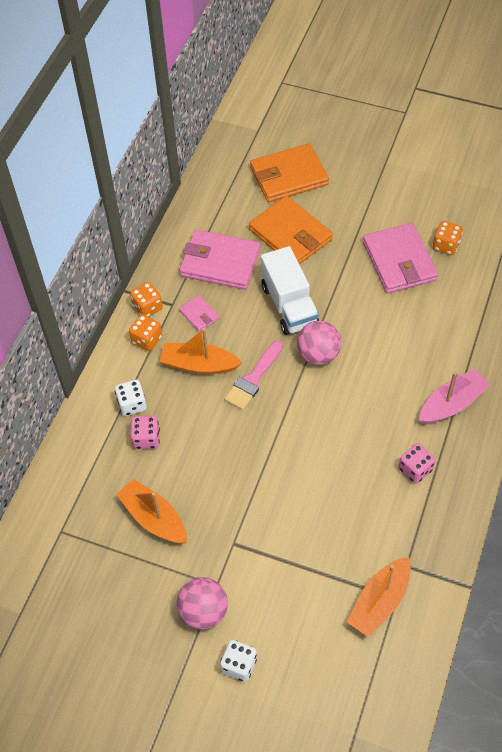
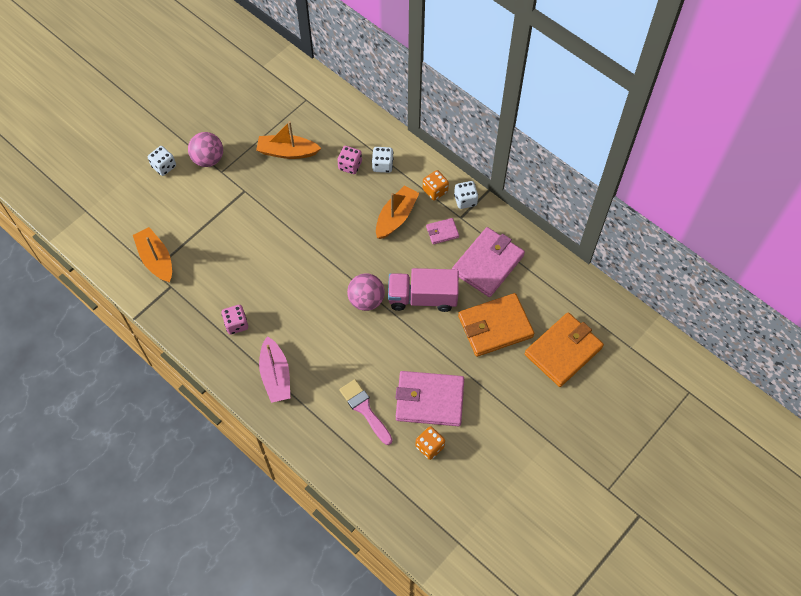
camera: 110 degrees right, 5 degrees up
(147, 307) = (465, 200): orange dice -> white dice
(154, 518) = (287, 152): orange boat -> orange boat turned 150 degrees counterclockwise
(253, 379) = (366, 248): pink brush -> pink brush (365, 409)
(289, 176) = (563, 351): orange wallet -> orange wallet turned 45 degrees clockwise
(289, 305) = (422, 297): white truck -> pink truck

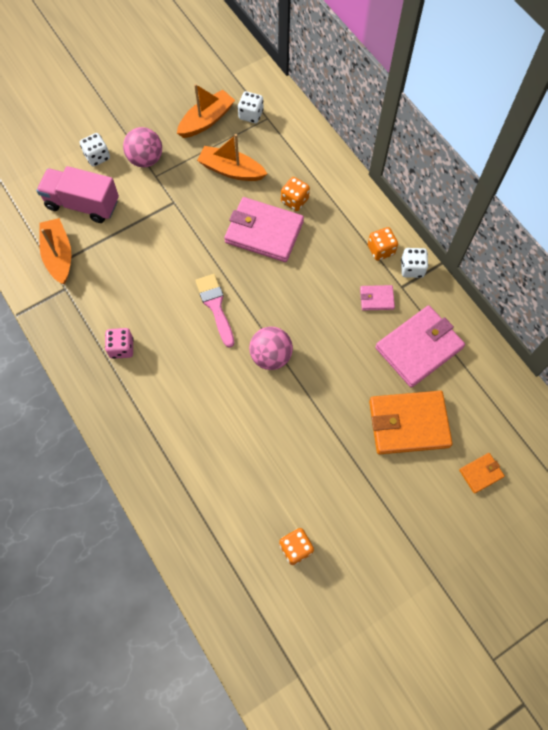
camera: 15 degrees right, 5 degrees up
(276, 375) = (147, 418): pink boat -> none
(350, 165) = (294, 200): pink dice -> orange dice
(365, 409) = (234, 483): pink brush -> pink brush (215, 306)
(382, 165) = (330, 208): white dice -> white dice (251, 115)
(396, 217) = (329, 269): orange boat -> orange boat (206, 120)
(422, 297) = (334, 369): pink truck -> pink truck (82, 204)
(429, 400) = (310, 492): pink wallet -> pink wallet (264, 232)
(563, 351) = (481, 473): orange wallet -> orange wallet, size x0.47

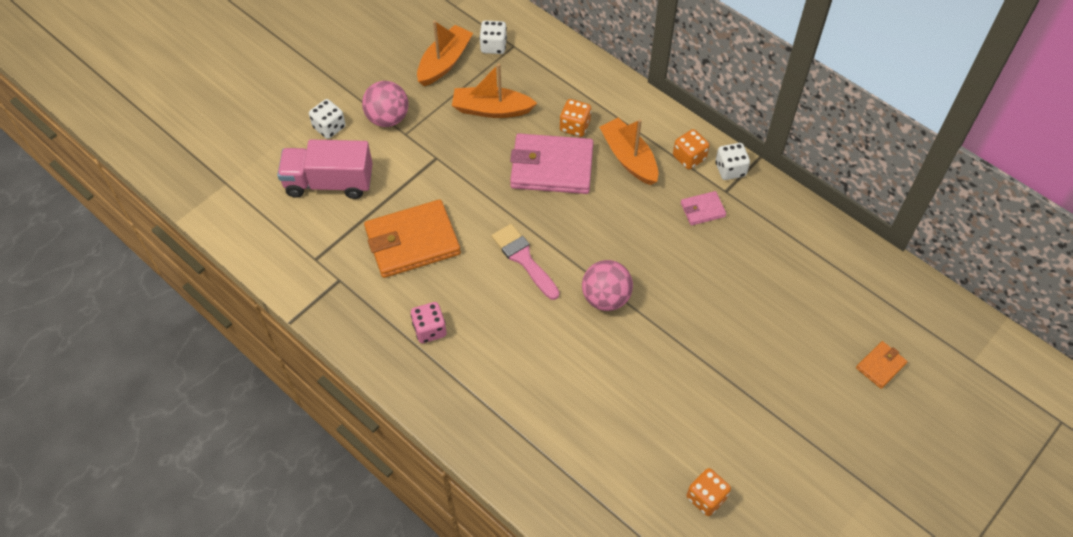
camera: 15 degrees left, 10 degrees down
(59, 255) = (319, 245): orange boat -> orange boat (629, 158)
(408, 423) = (784, 333): orange wallet -> orange wallet (412, 241)
(419, 348) = (767, 251): pink wallet -> none

